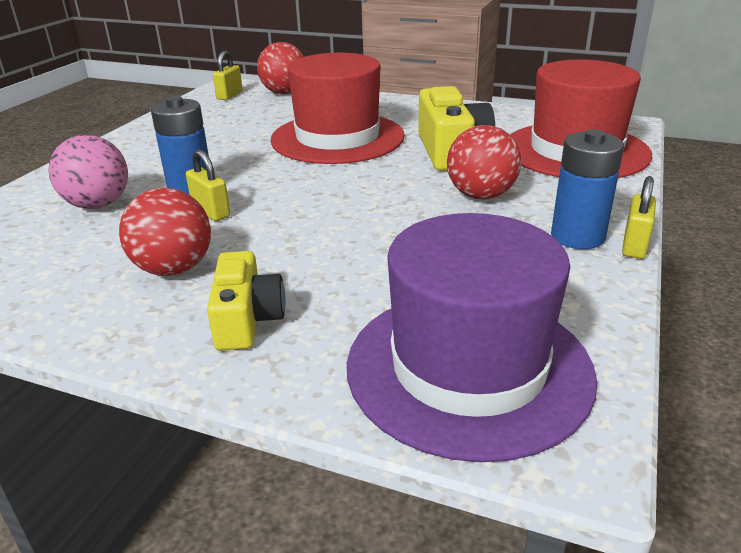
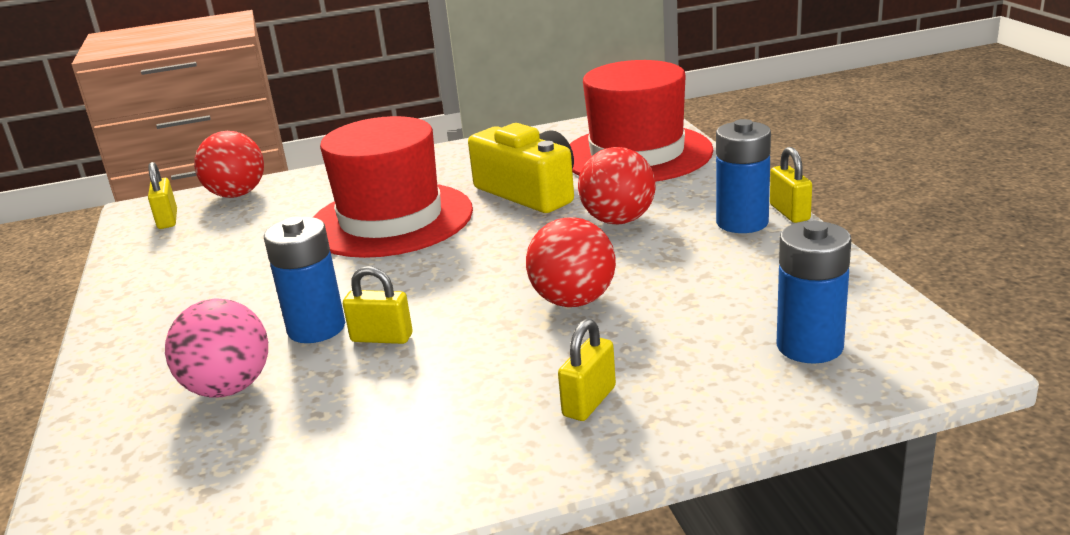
camera: 35 degrees left, 5 degrees down
(174, 269) = (441, 400): red ball -> red ball (573, 301)
(247, 319) = (589, 401): yellow camera -> yellow padlock
(468, 368) = (809, 346): purple hat -> blue battery

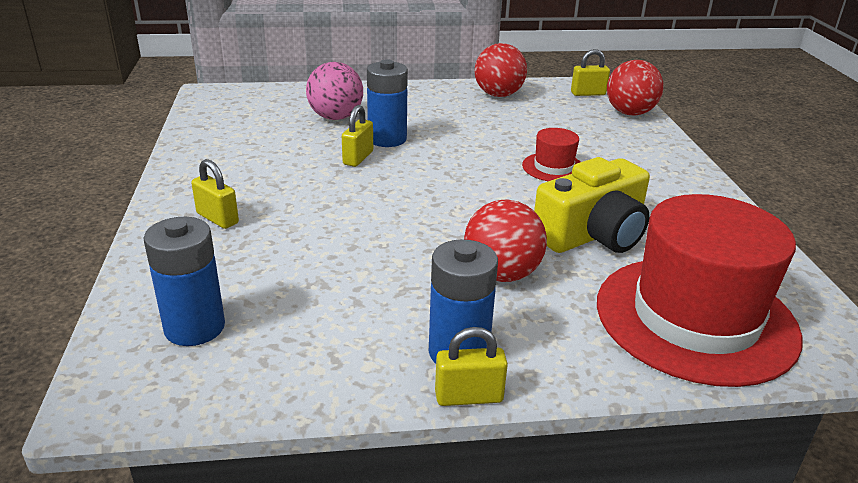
camera: 95 degrees right, 5 degrees up
(391, 220) = (553, 167): red hat -> red hat, size x0.44
(573, 301) = (356, 230): red ball -> red ball (498, 95)

